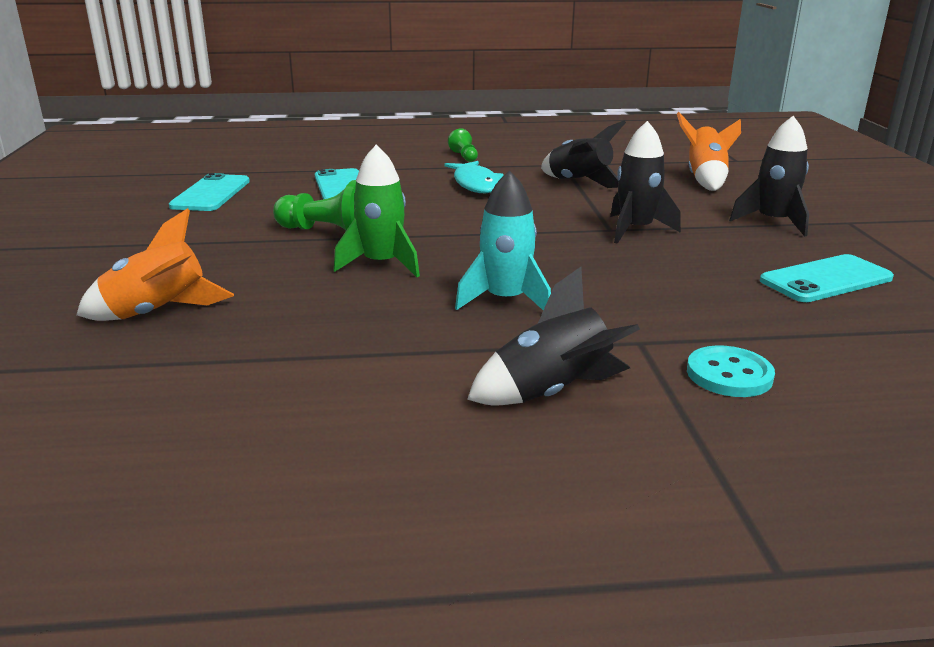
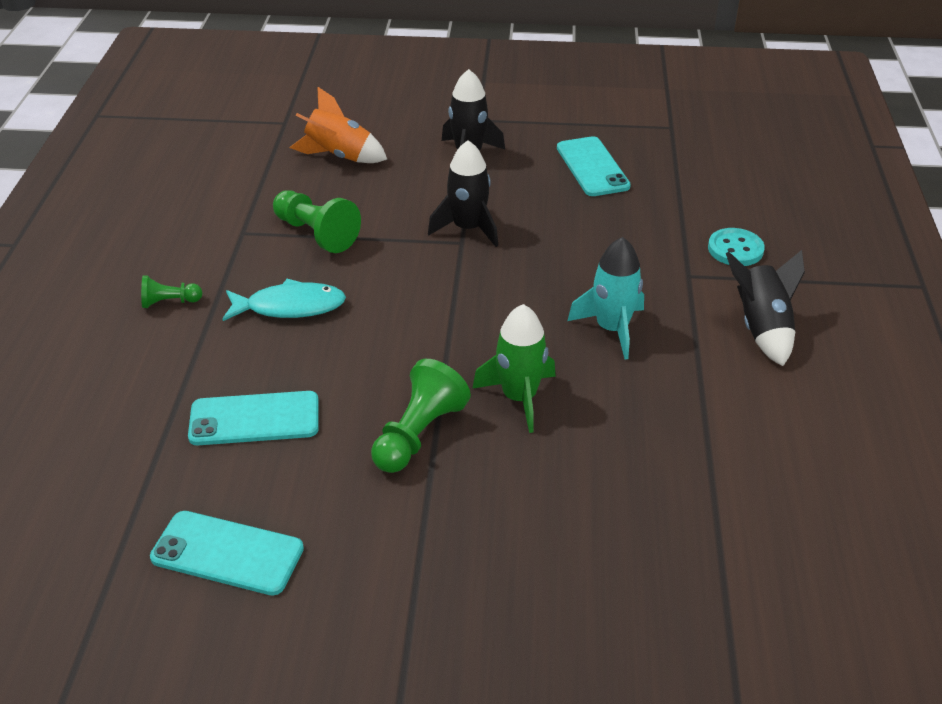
camera: 80 degrees left, 15 degrees up
(158, 313) = (619, 562): orange rocket -> none
(579, 183) = (316, 234): black rocket -> green pawn

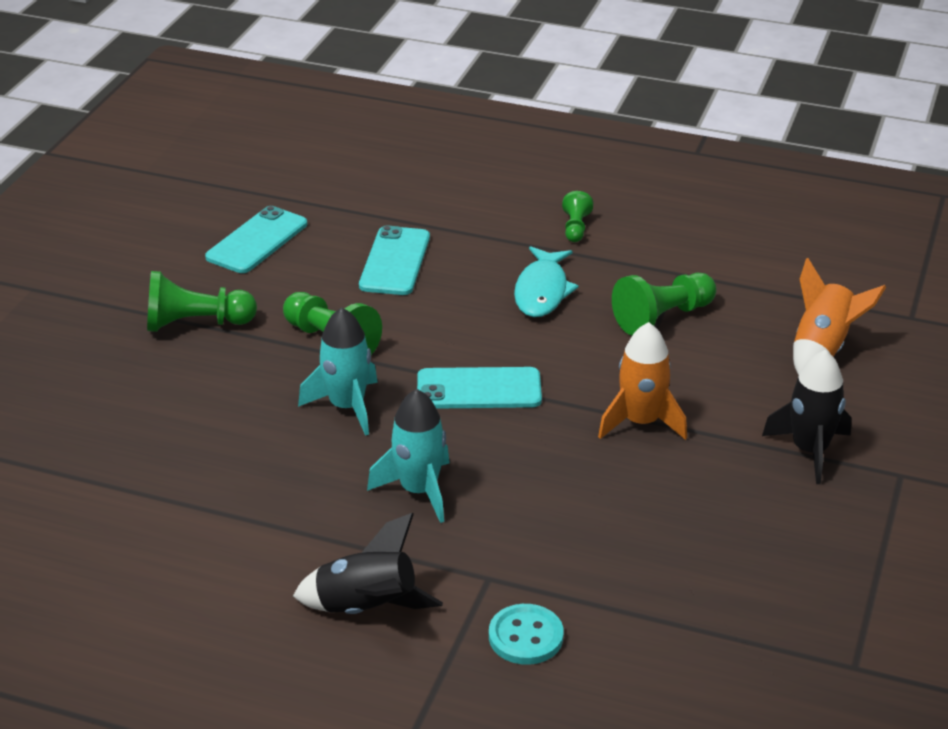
camera: 105 degrees right, 5 degrees down
(419, 559) = (195, 323): none -> green pawn
(468, 228) = (641, 422): black rocket -> orange rocket
(519, 397) = (347, 407): green rocket -> turquoise rocket
(592, 167) = (755, 554): turquoise phone -> turquoise phone (479, 389)

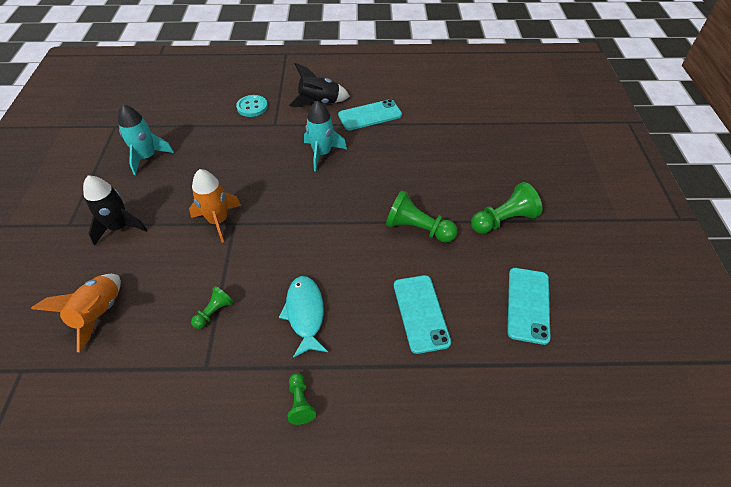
camera: 160 degrees right, 15 degrees up
(347, 407) = (382, 188): turquoise rocket -> turquoise rocket (147, 157)
(479, 389) = (316, 218): turquoise phone -> turquoise phone (370, 115)
(662, 317) = (214, 312): green pawn -> green pawn, size x0.56

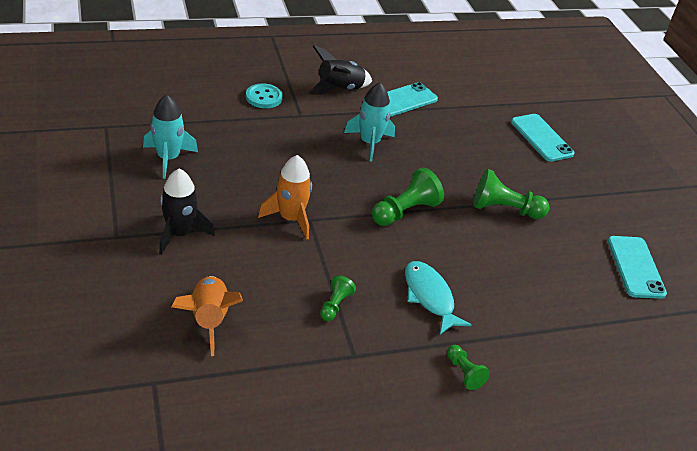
camera: 20 degrees left, 10 degrees down
(421, 313) = (541, 284): turquoise phone -> turquoise phone (541, 138)
(503, 220) = (583, 195): green pawn -> green pawn (405, 211)

